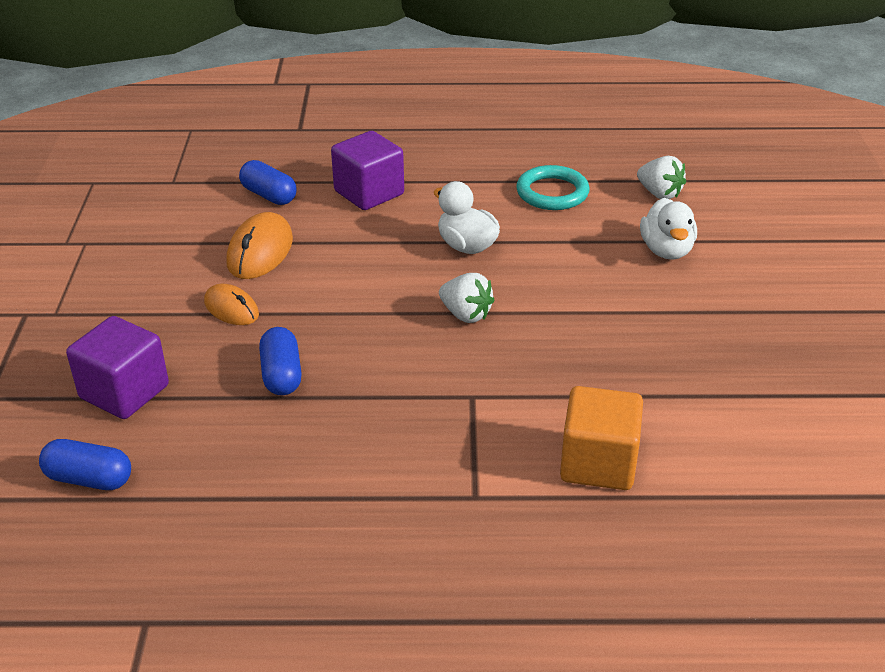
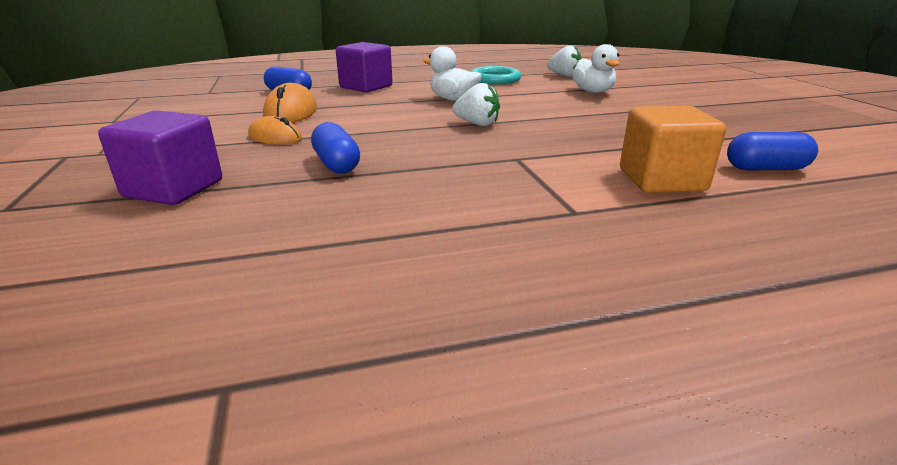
camera: 15 degrees left, 10 degrees down
(89, 479) = (131, 253): blue capsule -> blue capsule (765, 169)

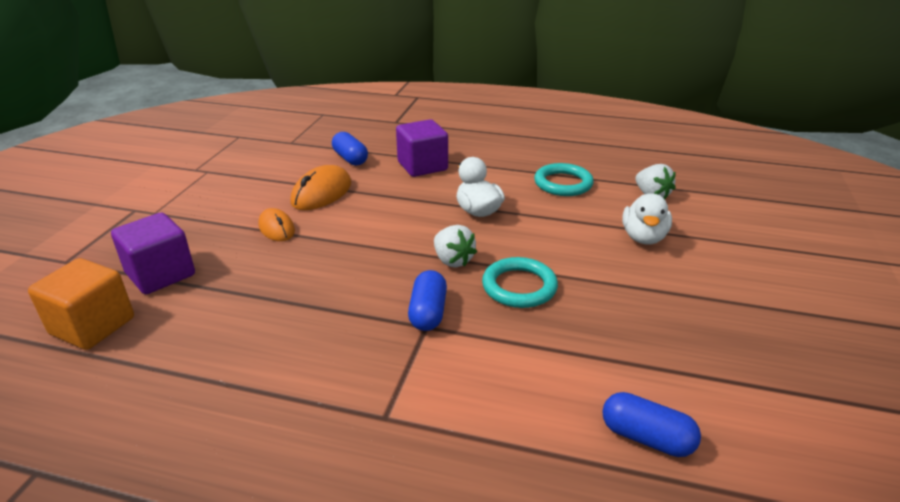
camera: 30 degrees right, 5 degrees up
(336, 164) = (283, 282): blue capsule -> blue capsule (428, 312)
(552, 126) = (519, 286): none -> turquoise ring
(661, 180) = (513, 409): orange cube -> orange cube (92, 326)

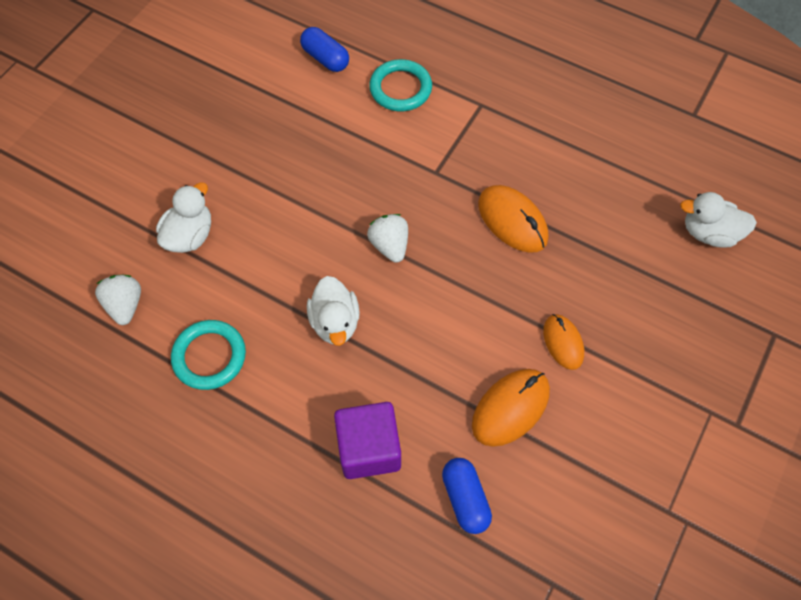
camera: 165 degrees left, 30 degrees up
(92, 326) = (709, 233): orange cube -> white duck
(160, 274) = (670, 290): purple cube -> none
(328, 298) = (512, 221): none -> orange mouse
(428, 312) = (430, 186): blue capsule -> none
(519, 286) = (343, 198): turquoise ring -> turquoise ring (400, 88)

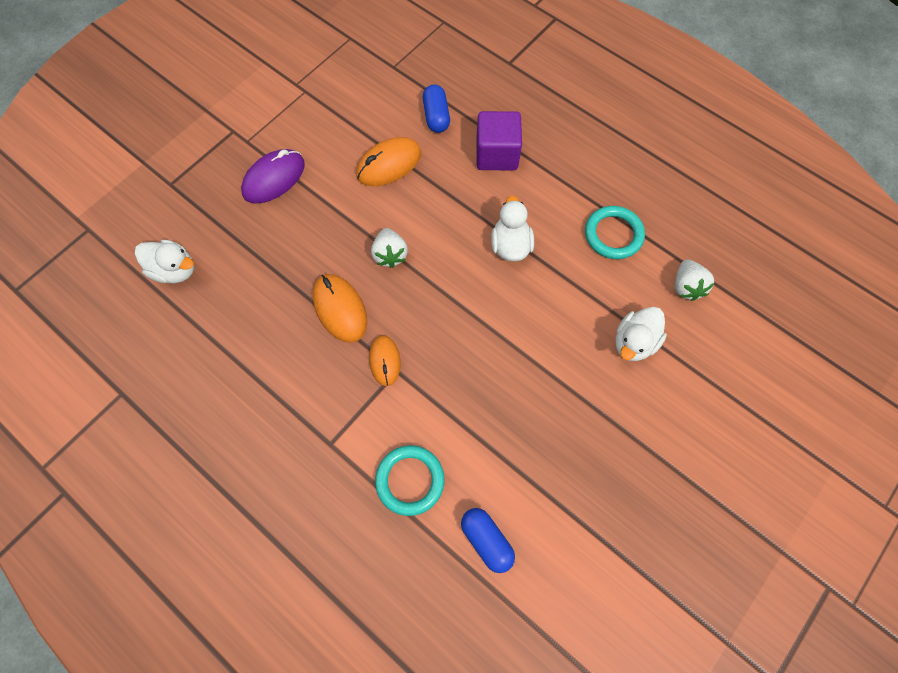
camera: 170 degrees left, 5 degrees up
(390, 245) = (454, 304): white strawberry -> white strawberry (390, 255)
(563, 342) = (334, 202): orange mouse -> orange mouse (385, 361)
(650, 362) = (274, 178): none -> purple mouse

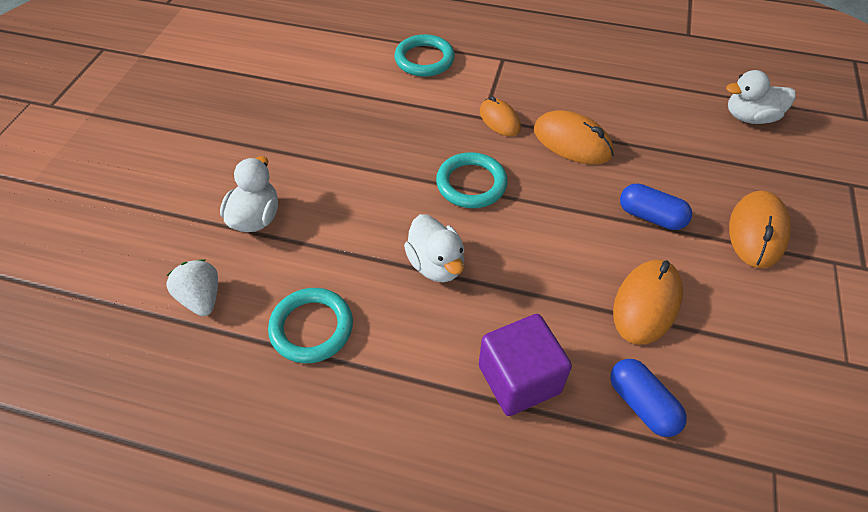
camera: 155 degrees right, 15 degrees down
(274, 178) = (757, 232): purple mouse -> orange mouse
(390, 255) = (563, 204): white strawberry -> none
(448, 303) = (471, 183): none -> turquoise ring
(486, 540) = (345, 49): blue capsule -> blue capsule (651, 216)

